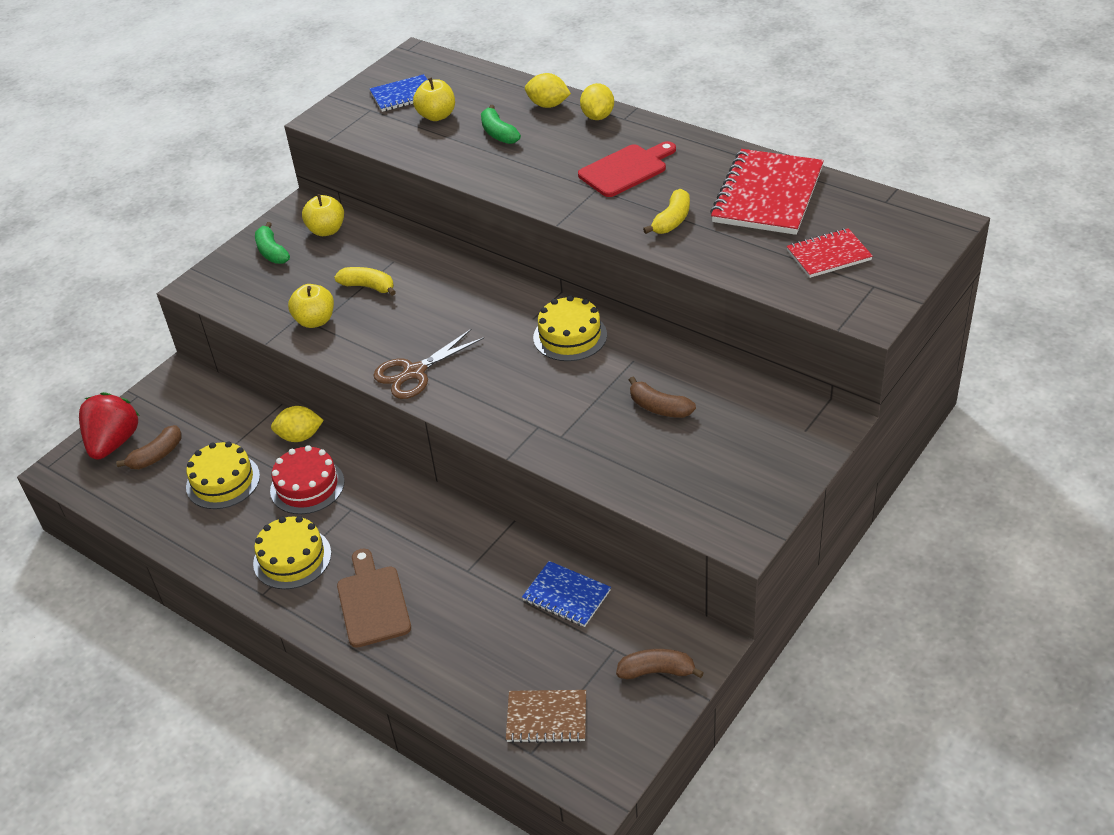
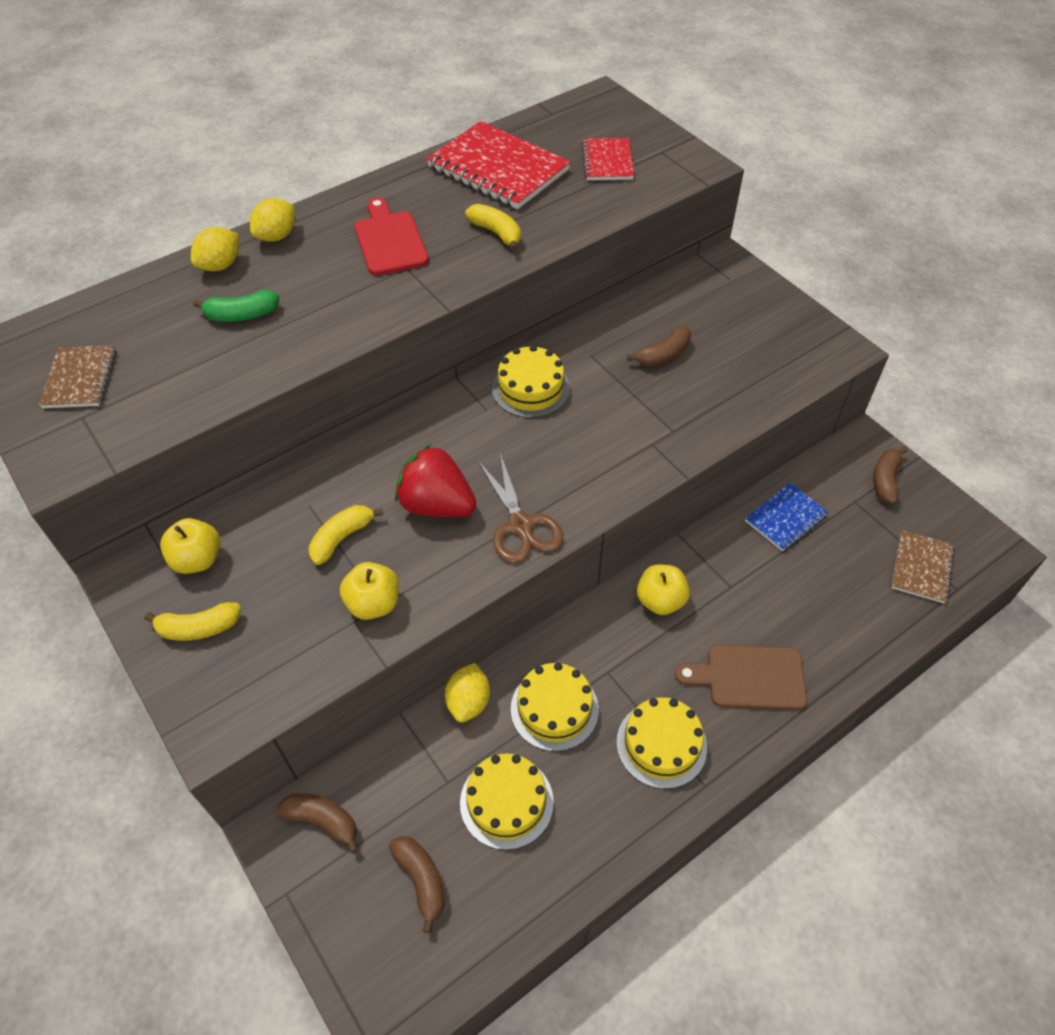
camera: 75 degrees left, 10 degrees up
(114, 442) = (367, 938): red strawberry -> red strawberry (437, 505)
(190, 394) = (323, 821): none -> brown banana
(272, 252) = (199, 628): green banana -> yellow banana
(307, 486) = (554, 709): red cake -> yellow cake
(403, 95) = (80, 379): blue notebook -> brown notebook
(437, 116) = (156, 358): yellow apple -> yellow apple (660, 600)
(597, 116) = (277, 236): yellow lemon -> yellow lemon turned 75 degrees counterclockwise

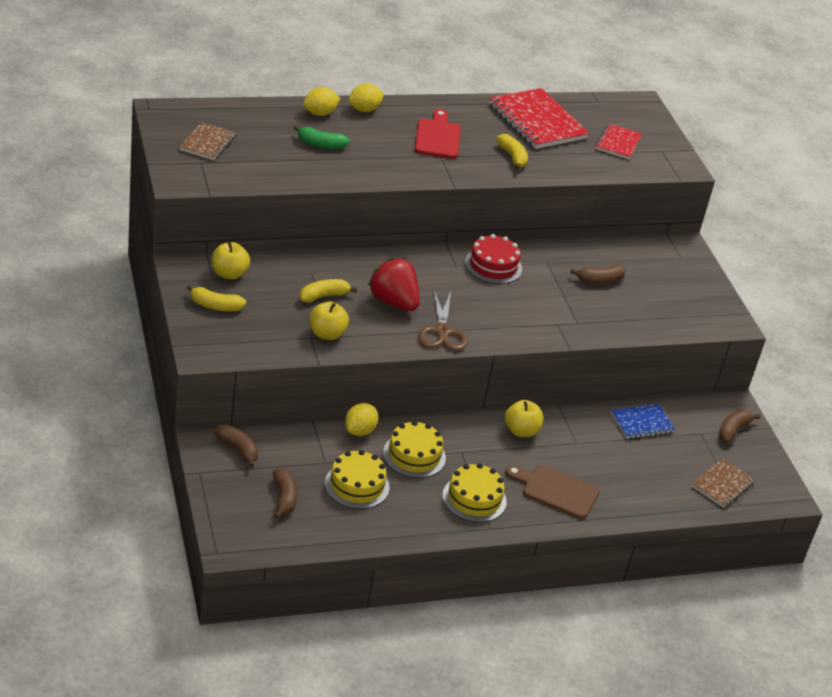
camera: 15 degrees right, 15 degrees down
(531, 388) = (493, 266): yellow cake -> red cake

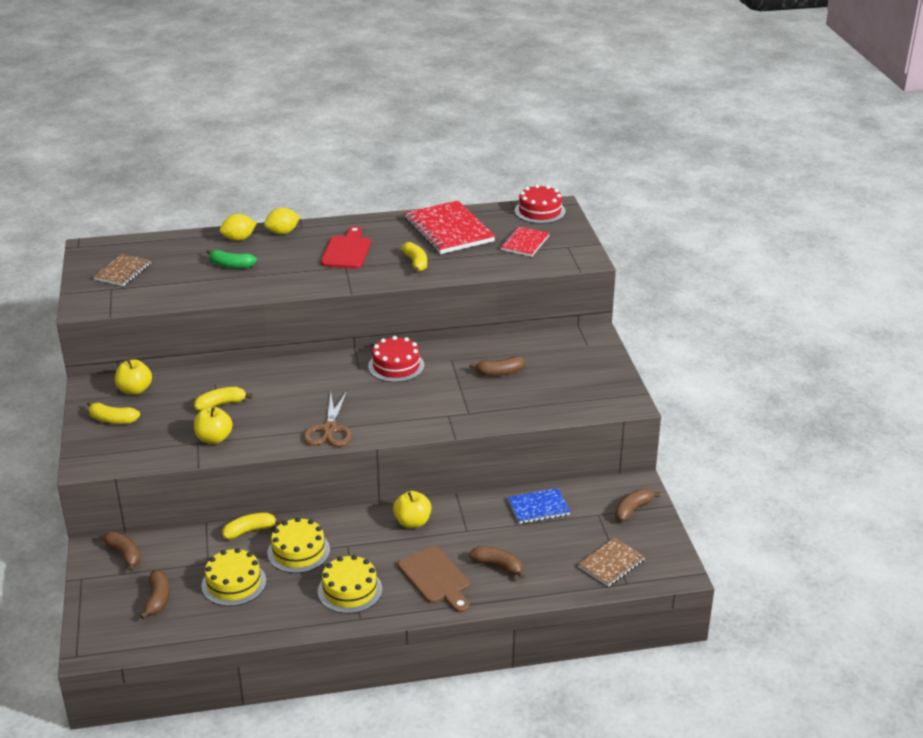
camera: 10 degrees right, 5 degrees down
(360, 431) = (250, 531): yellow lemon -> yellow banana
(393, 302) = (288, 405): red strawberry -> none
(556, 490) = (435, 578): brown cutting board -> brown cutting board turned 150 degrees counterclockwise
(614, 481) = (498, 566): none -> brown banana
(625, 107) = (540, 211): none -> red cake

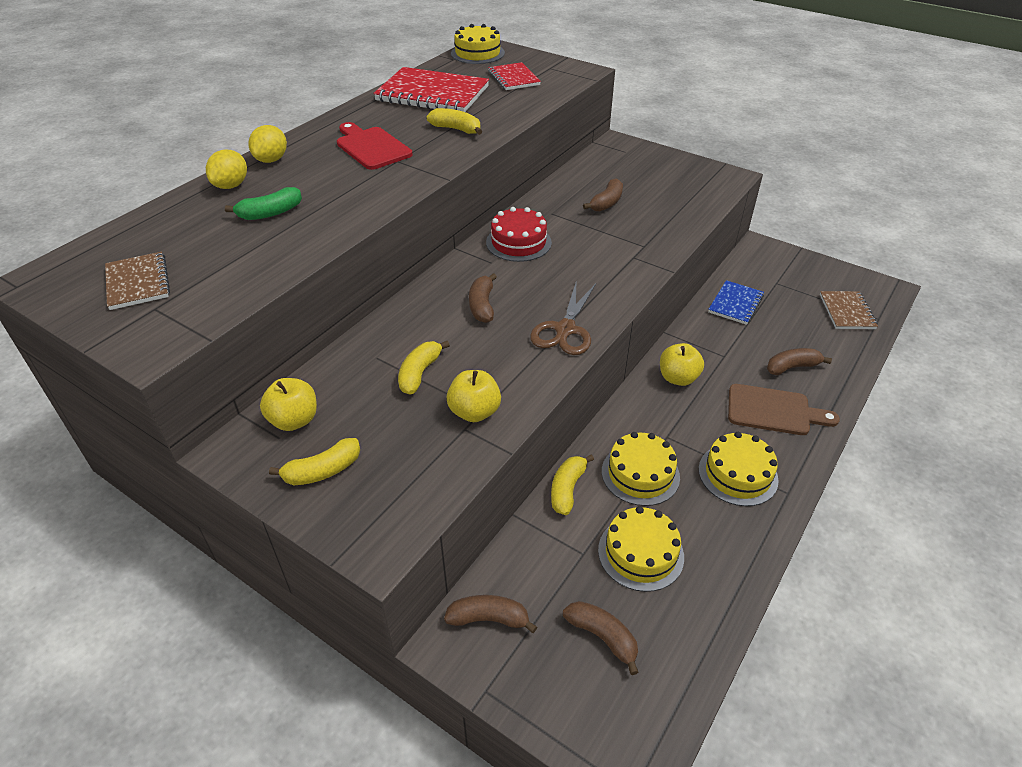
camera: 45 degrees left, 10 degrees up
(329, 429) = (565, 329): brown scissors -> brown scissors turned 60 degrees clockwise
(540, 211) = (477, 53): red cake -> yellow cake
(632, 510) = (788, 265): brown banana -> brown banana (482, 305)

